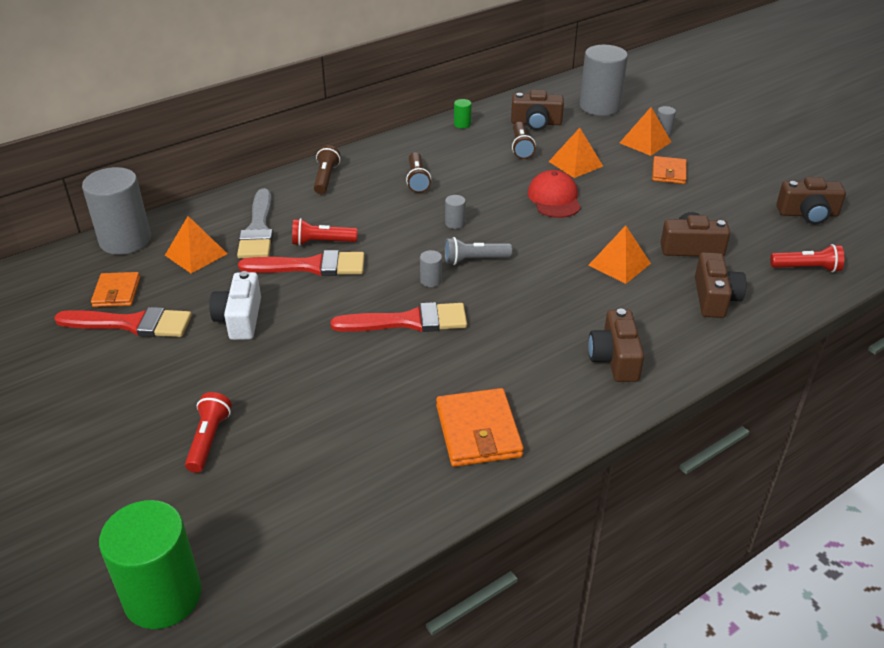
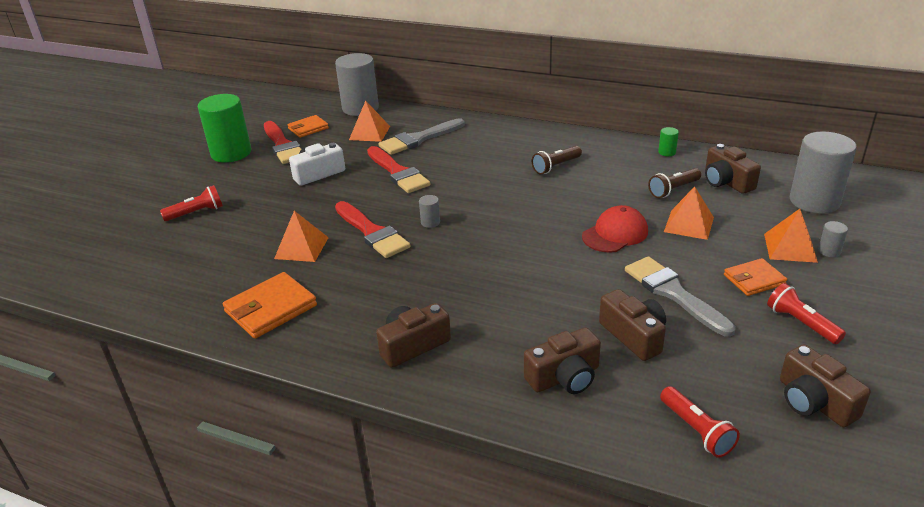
camera: 60 degrees right, 5 degrees down
(163, 596) = (63, 254): green cylinder -> green cylinder (231, 153)
(322, 242) = (430, 165): red flashlight -> red flashlight (801, 323)
(326, 178) = (509, 134): brown flashlight -> none
(455, 223) = (517, 203): grey cylinder -> none
(474, 260) = (478, 230): grey flashlight -> none
(619, 264) = (555, 302): orange pyramid -> orange pyramid (301, 248)
(655, 209) = (673, 293): none -> grey brush

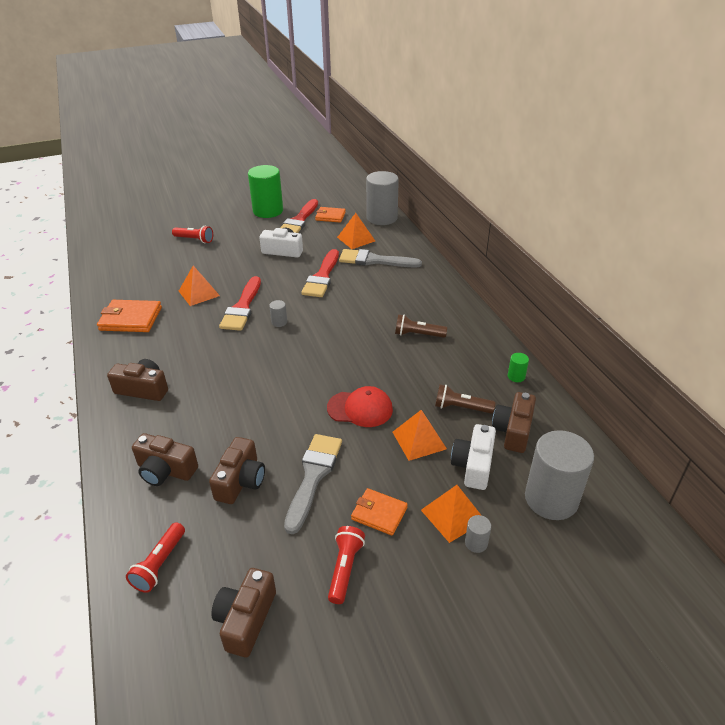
camera: 45 degrees right, 5 degrees up
(745, 215) = (473, 465): none -> white camera

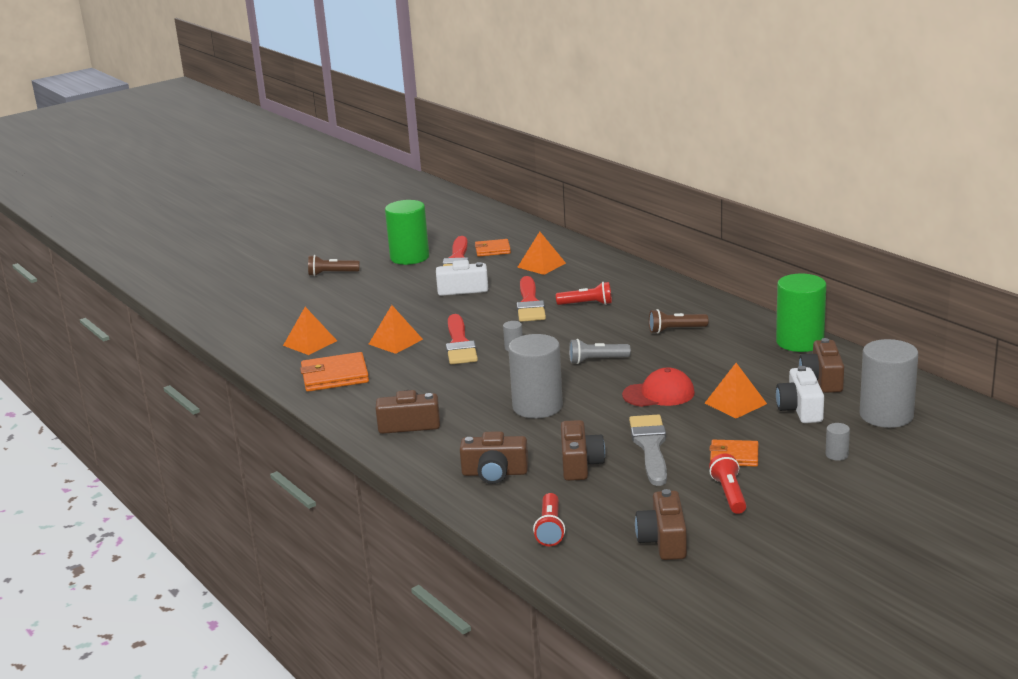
camera: 15 degrees left, 15 degrees down
(194, 240) = (342, 298): red flashlight -> red flashlight (587, 304)
(334, 353) = (597, 360): none -> grey flashlight
(374, 260) = (579, 280): grey brush -> none
(382, 218) = (556, 242): grey cylinder -> grey cylinder (537, 407)
(452, 515) = (803, 443): orange pyramid -> orange pyramid (310, 343)
(461, 408) = (760, 374): brown flashlight -> brown flashlight (332, 274)
(516, 376) = (799, 342): green cylinder -> green cylinder, size x2.45

